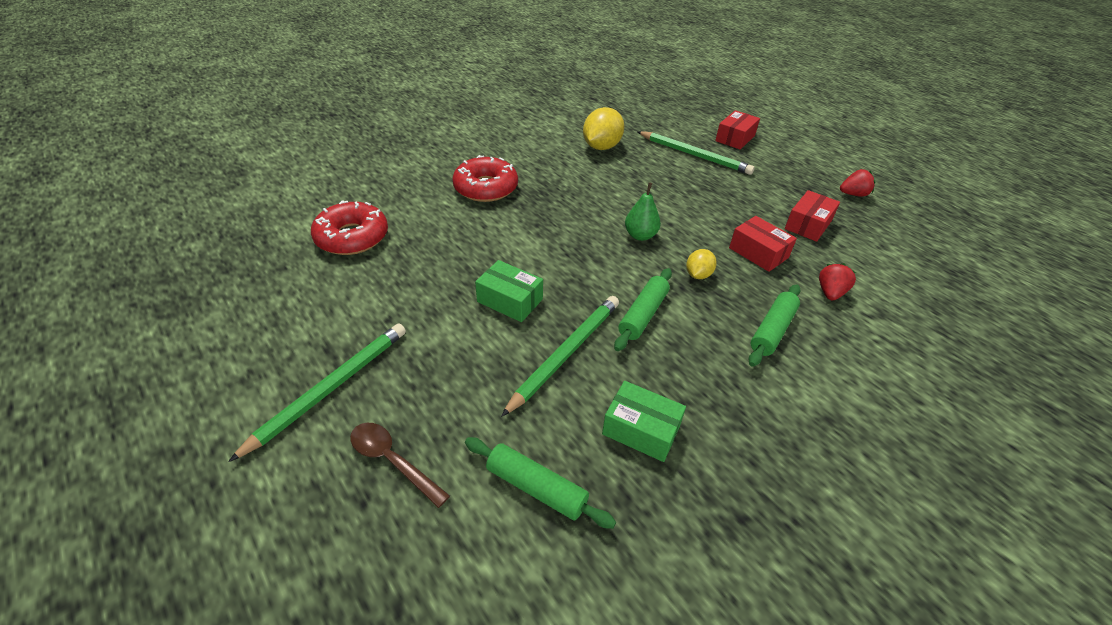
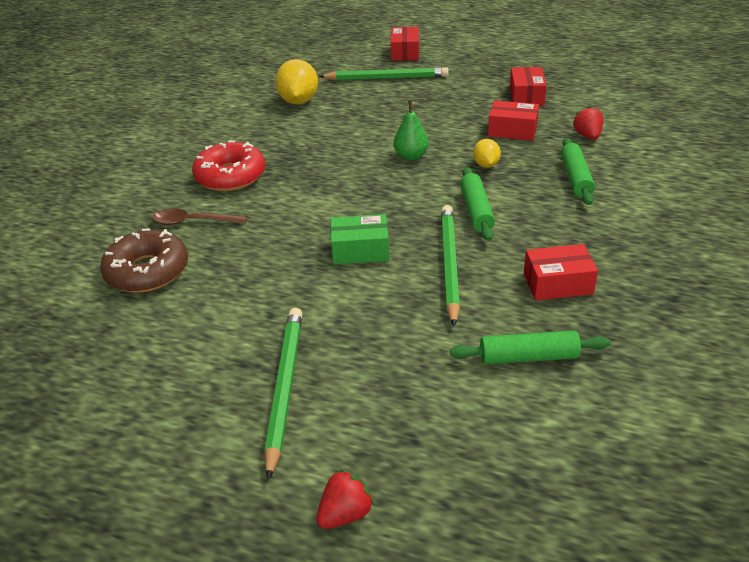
camera: 30 degrees left, 5 degrees down
(352, 237) = (147, 271): red donut -> brown donut
(392, 461) = (402, 403): brown spoon -> brown spoon (192, 222)
(641, 430) = (557, 283): green box -> red box
(853, 194) = (535, 62): red strawberry -> red strawberry (345, 513)

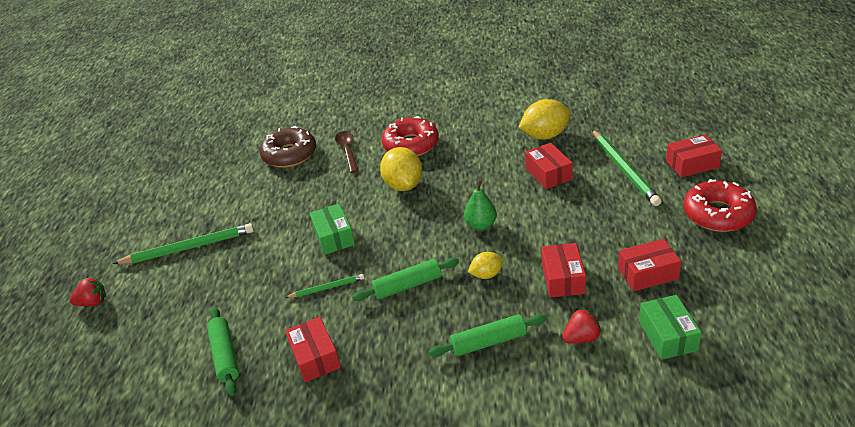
camera: 75 degrees right, 0 degrees up
(304, 191) = (403, 185): none -> yellow lemon
(345, 513) = (93, 302): red strawberry -> red strawberry turned 45 degrees counterclockwise
(361, 110) = (548, 174): none -> red box
(449, 264) = (327, 288): green pencil -> green pencil, size x0.53
(474, 58) = (718, 214): none -> red donut
(598, 103) = (667, 335): none -> green box

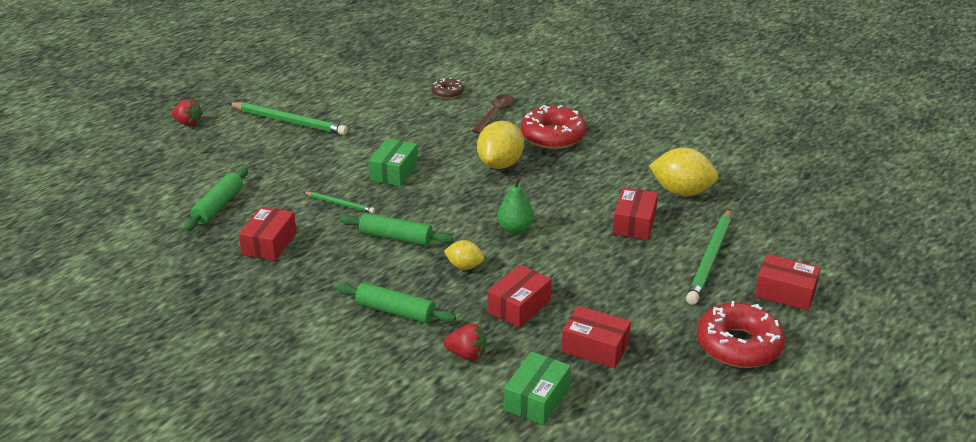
camera: 35 degrees right, 5 degrees down
(289, 154) = (447, 93): brown donut -> brown donut, size x0.52

